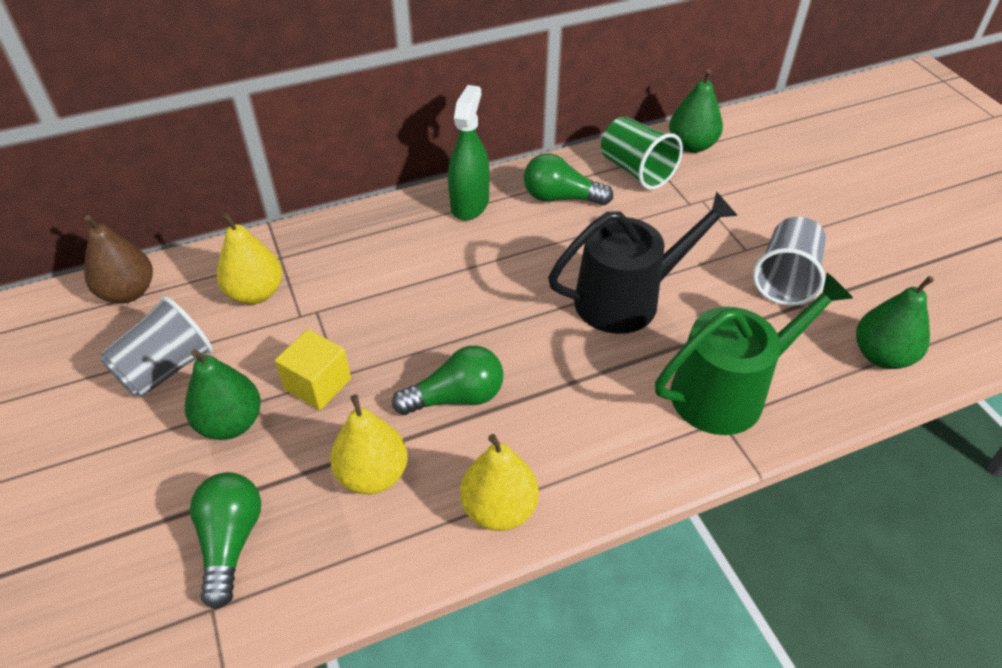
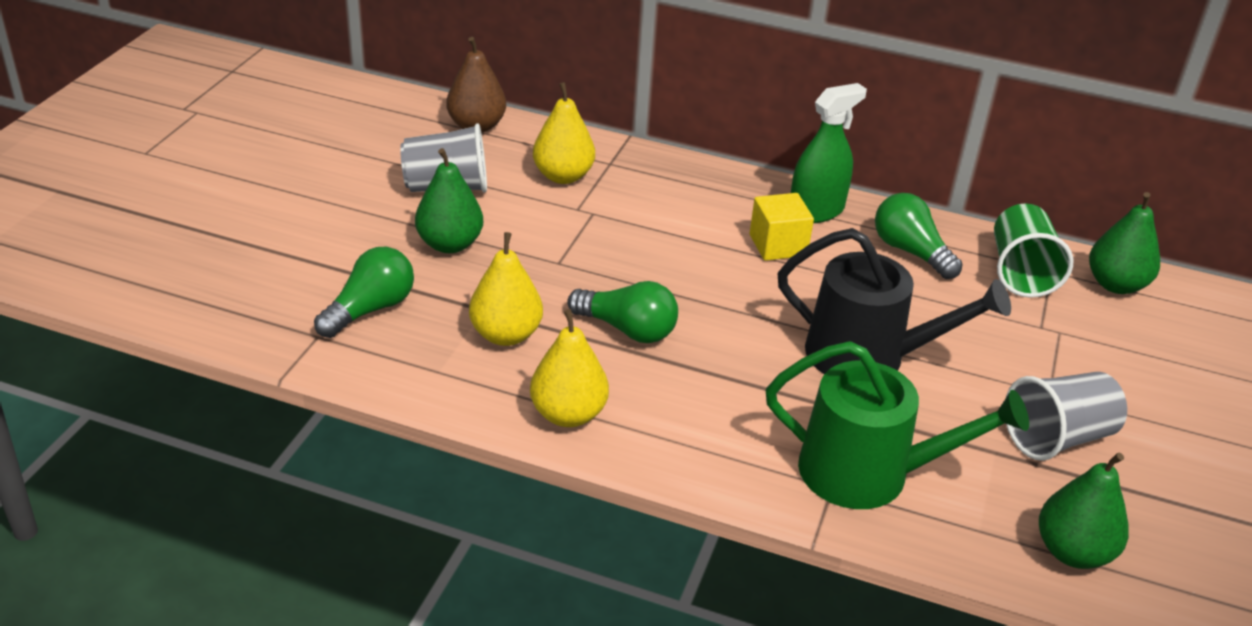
camera: 40 degrees right, 10 degrees down
(318, 384) = (536, 258): yellow cube -> yellow cube (778, 245)

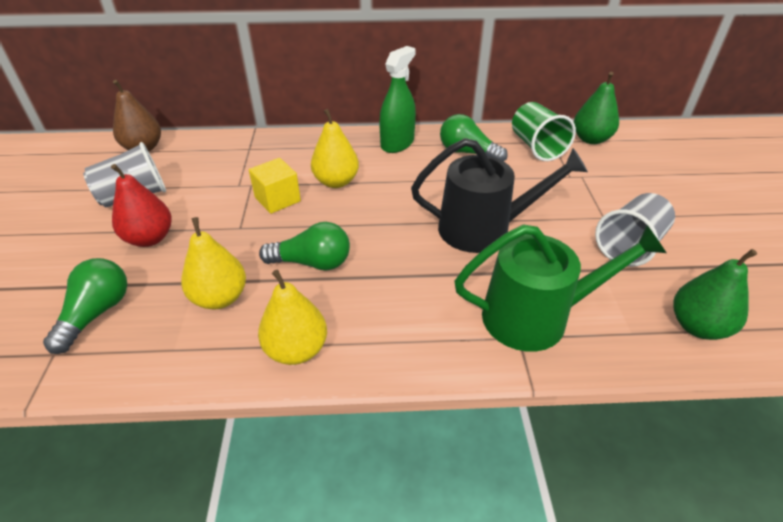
camera: 20 degrees left, 5 degrees up
(450, 244) = (150, 238): green pear -> red pear
(563, 176) = (219, 165): yellow pear -> yellow pear (336, 182)
(778, 245) = (385, 171): yellow cube -> yellow cube (277, 199)

